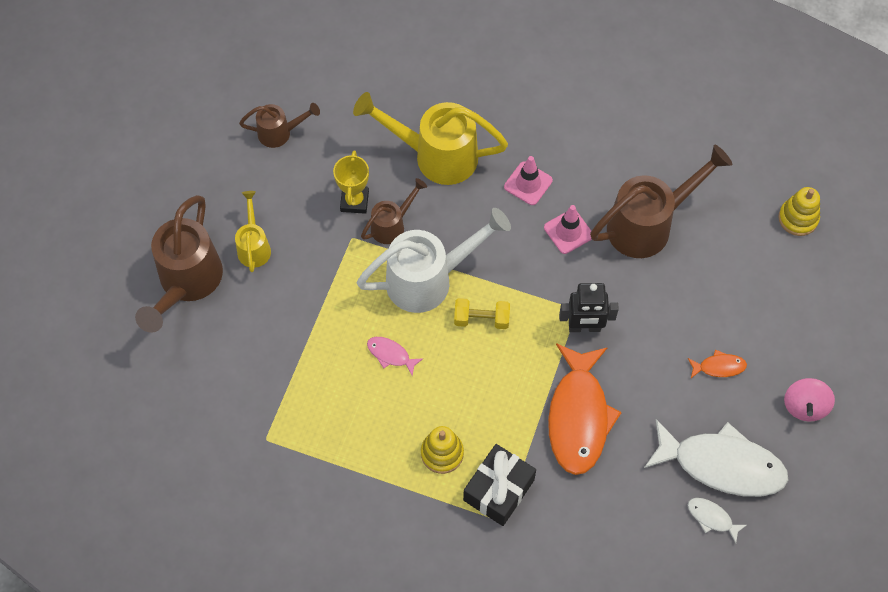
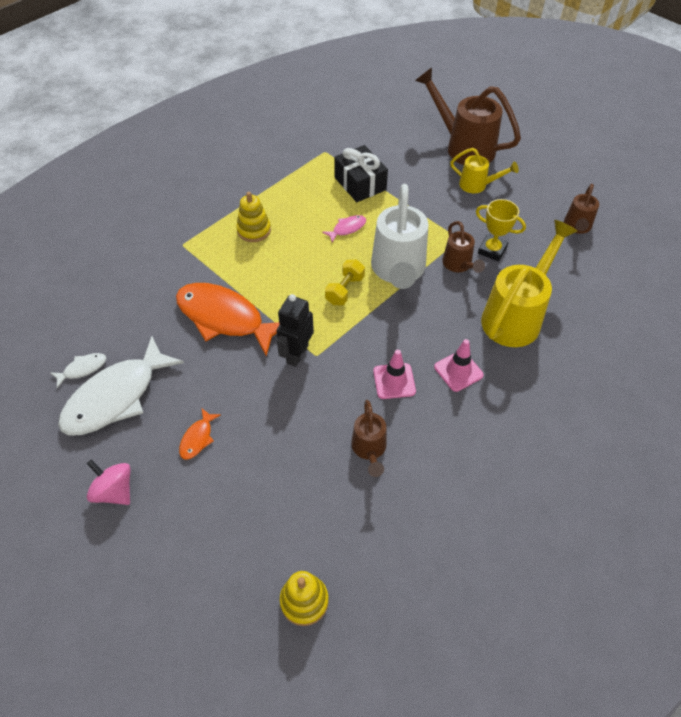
camera: 115 degrees right, 10 degrees down
(498, 490) = (205, 250): black gift -> black gift (360, 184)
(649, 224) = (369, 450): brown watering can -> brown watering can, size x0.53

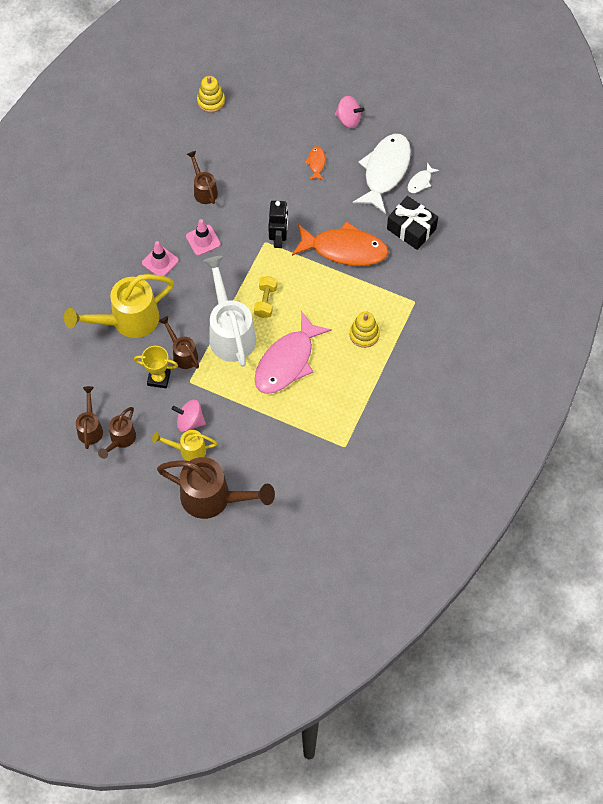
camera: 160 degrees right, 10 degrees up
(347, 228) = (287, 361): pink fish -> pink fish, size x2.34
(360, 184) = (295, 416): black gift -> black gift (411, 229)
(469, 206) = (190, 421): none -> pink spinning top
(516, 315) = (127, 321): yellow watering can -> yellow watering can turned 45 degrees clockwise
(546, 209) = (120, 440): none -> brown watering can

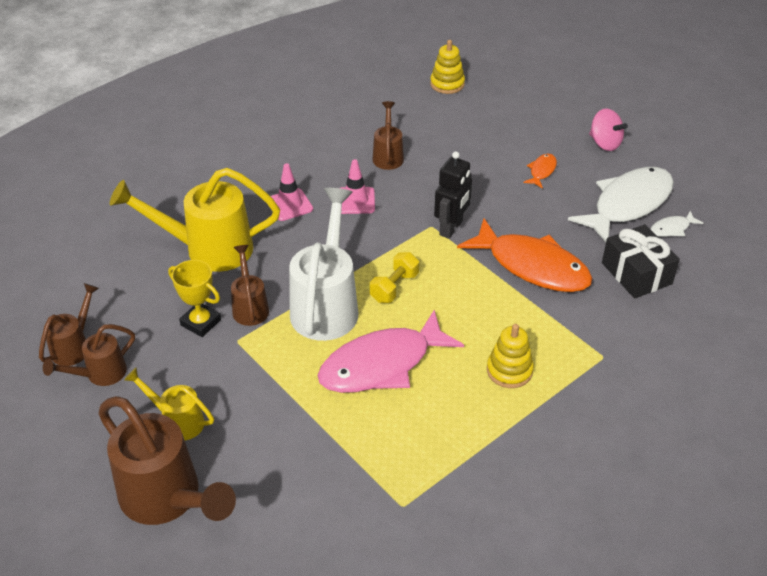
camera: 25 degrees right, 20 degrees down
(190, 421) = (204, 387): pink spinning top -> none

